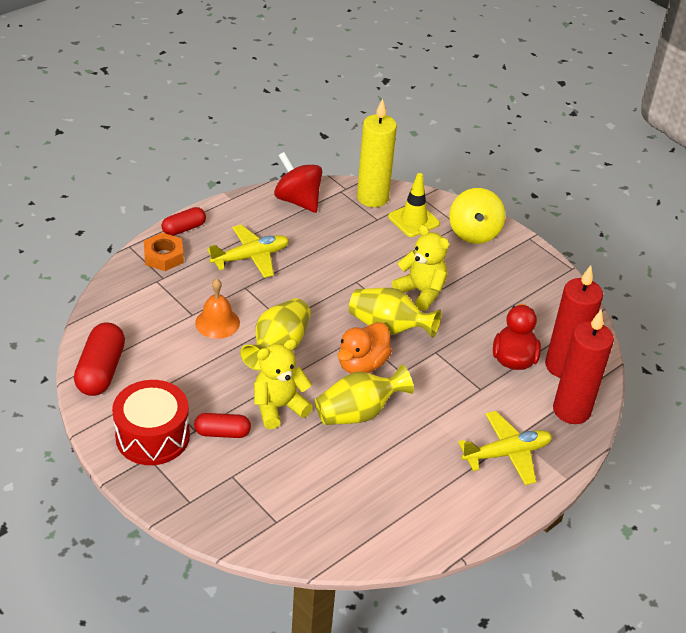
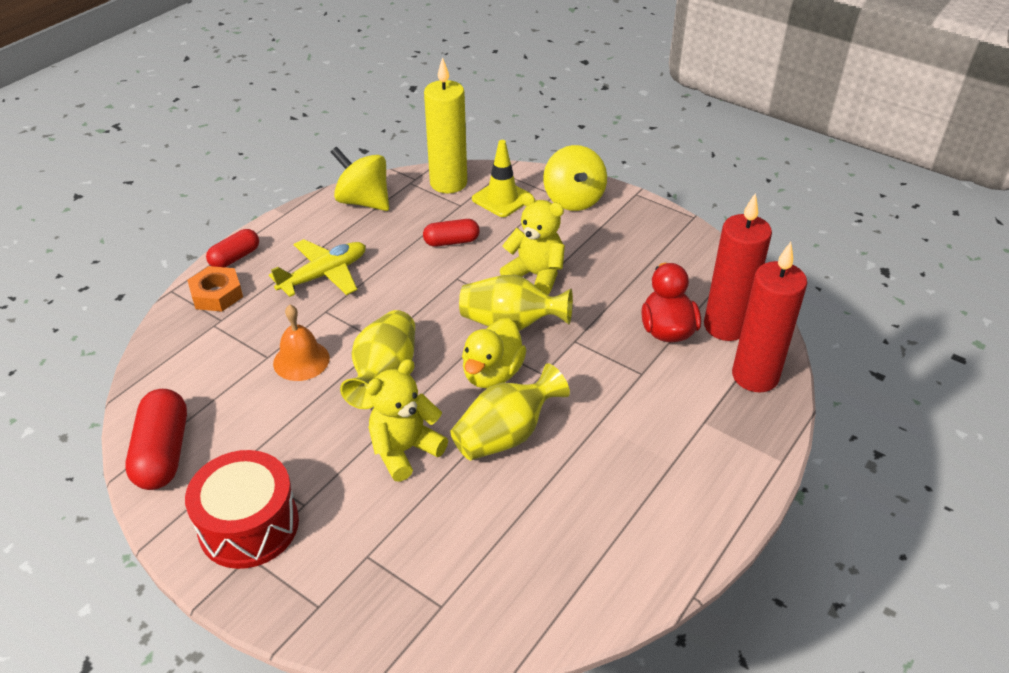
camera: 10 degrees left, 0 degrees up
(222, 433) = (340, 500): red capsule -> red capsule (451, 241)
(298, 200) = (363, 201): red spinning top -> yellow spinning top
(362, 364) = (492, 374): orange duck -> yellow duck
(506, 453) = (700, 446): yellow plane -> none

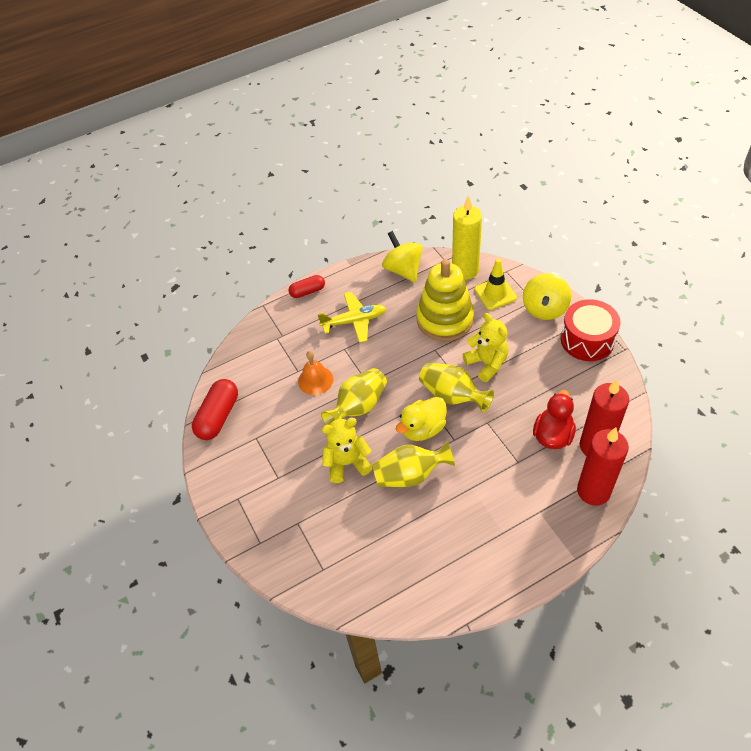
camera: 30 degrees right, 10 degrees up
(217, 294) = (287, 316): orange nut -> none
(249, 526) = (244, 480): red drum -> red drum (587, 340)
(451, 241) = (445, 319): red capsule -> yellow stacking toy

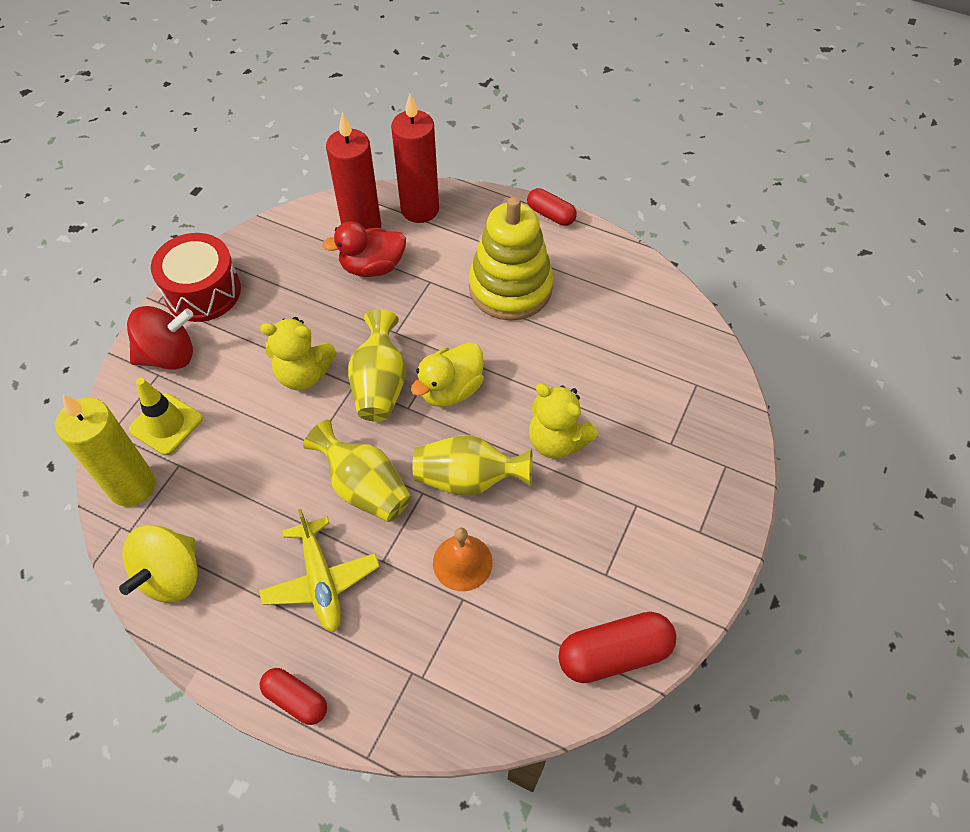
camera: 130 degrees left, 5 degrees up
(354, 321) = (321, 581): yellow plane -> yellow plane turned 150 degrees counterclockwise
(410, 475) = (522, 368): yellow vase -> yellow vase (364, 487)
(423, 429) = (450, 389): yellow duck -> yellow duck turned 120 degrees clockwise
(445, 319) = (250, 461): yellow stacking toy -> yellow stacking toy (510, 288)
(487, 363) = (303, 374): yellow teddy bear -> yellow teddy bear turned 105 degrees counterclockwise
(534, 578) = (550, 215): none -> red capsule
(544, 309) = (169, 355): yellow spinning top -> red spinning top

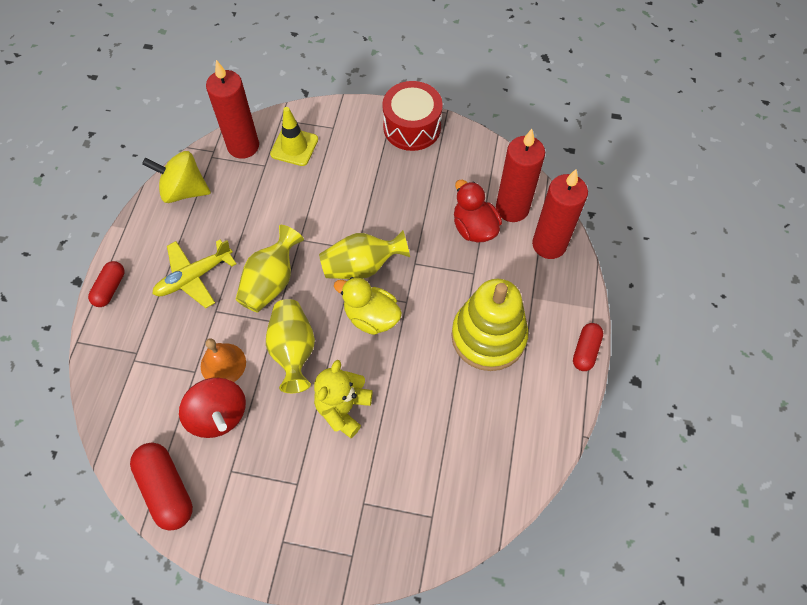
camera: 75 degrees right, 5 degrees up
(132, 486) = (243, 146): yellow candle -> red candle
(169, 355) = (350, 128): red spinning top -> red spinning top (218, 415)
(303, 374) = (357, 214): yellow teddy bear -> none

